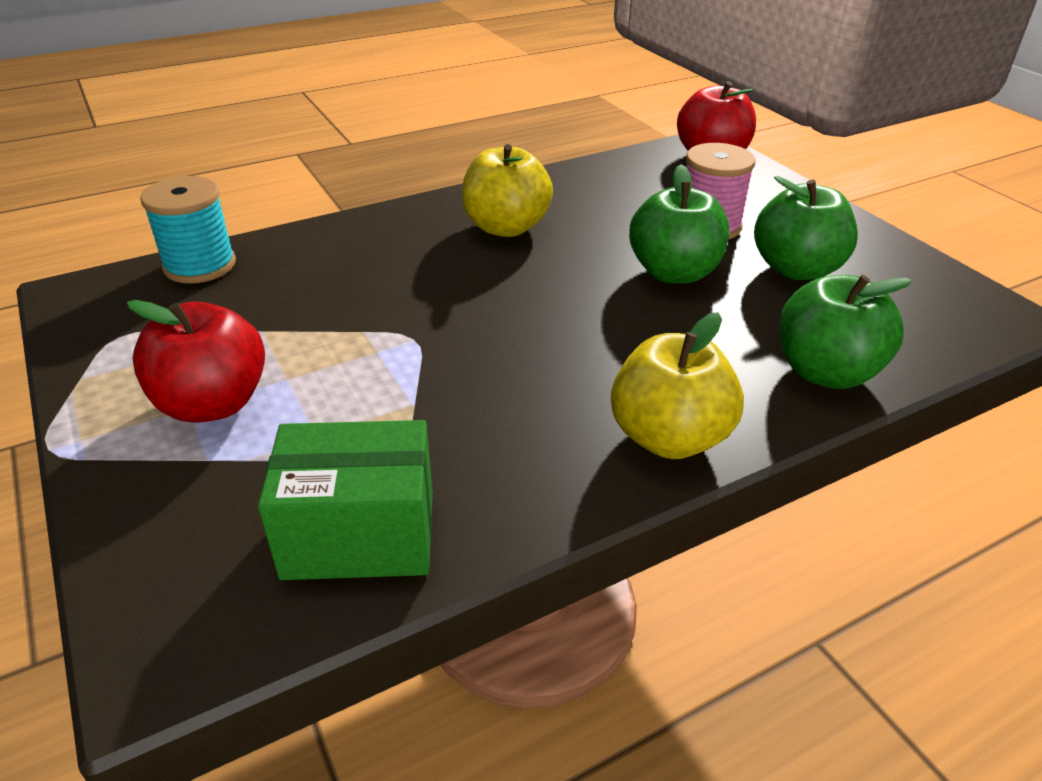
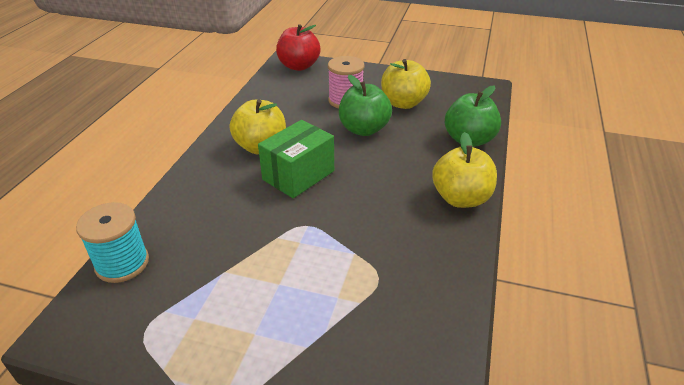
camera: 45 degrees left, 0 degrees up
(213, 404) = (264, 322): red apple -> none
(359, 535) = (422, 319): green box -> green box (298, 175)
(796, 269) = (403, 103): green apple -> yellow apple

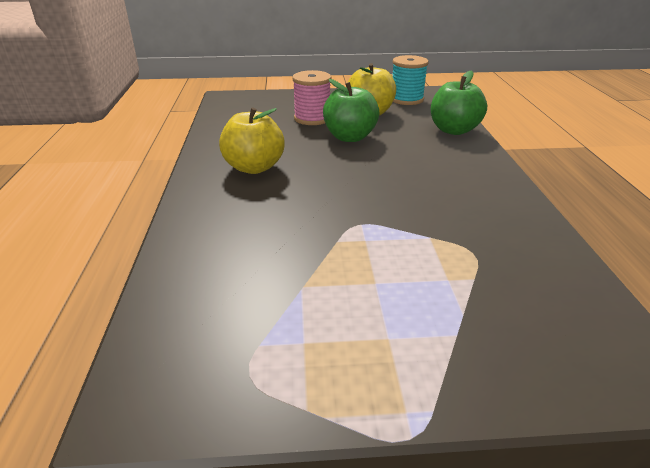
camera: 20 degrees left, 5 degrees down
(122, 263) = (165, 309): turquoise spool -> turquoise spool (406, 99)
(298, 175) = (315, 184): green box -> none
(299, 66) = (241, 99): red apple -> none
(461, 198) = (488, 173): yellow apple -> none

